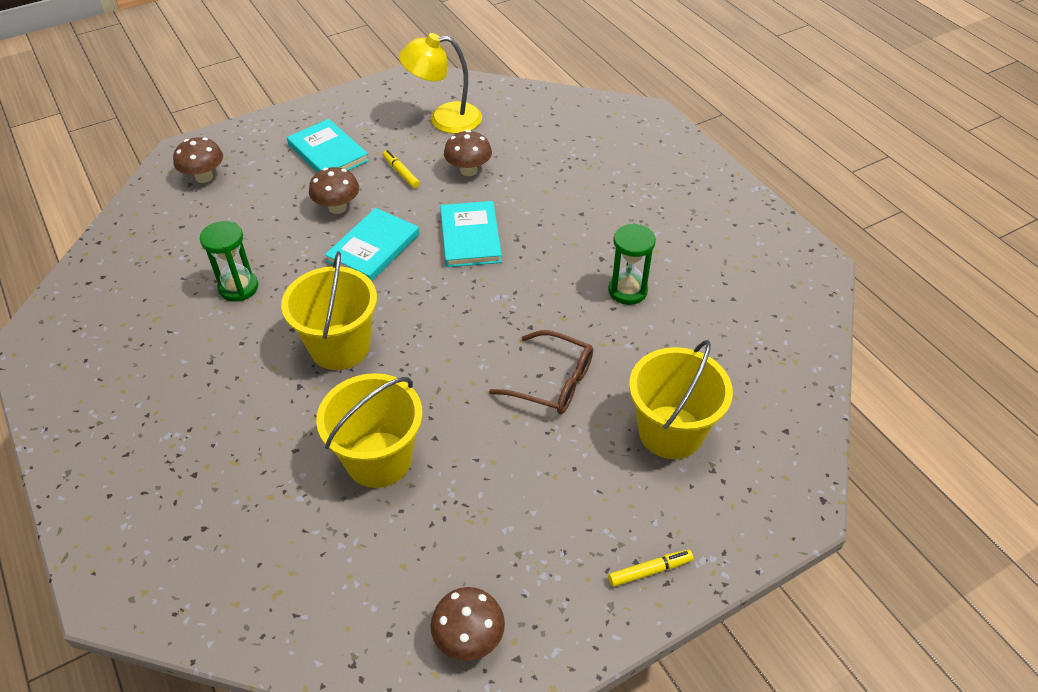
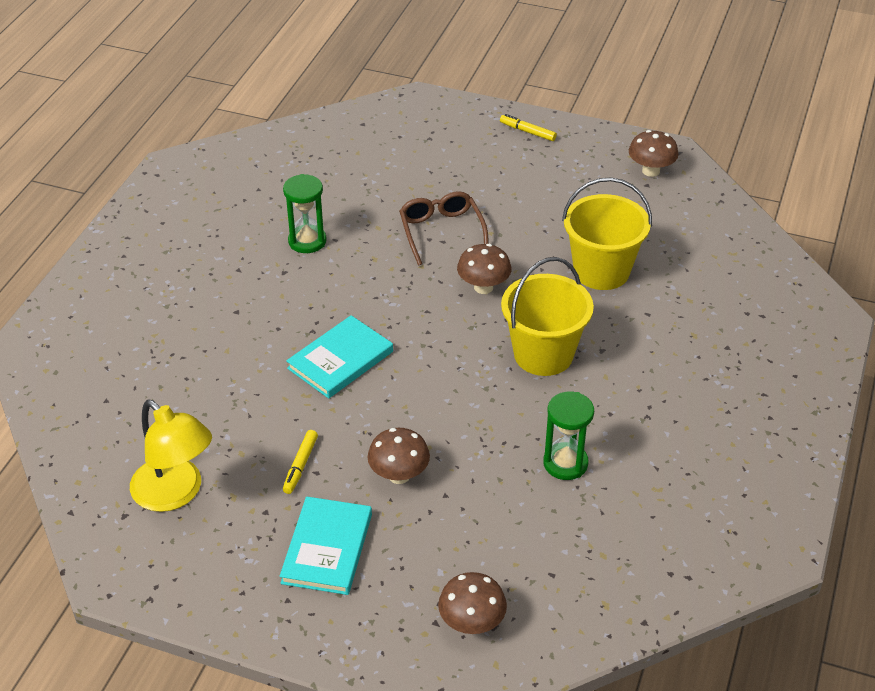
camera: 130 degrees left, 5 degrees down
(373, 248) = (421, 411): turquoise book -> none
(468, 170) = (247, 419): brown mushroom -> brown mushroom (483, 287)
(670, 432) = (420, 165): yellow bucket -> none

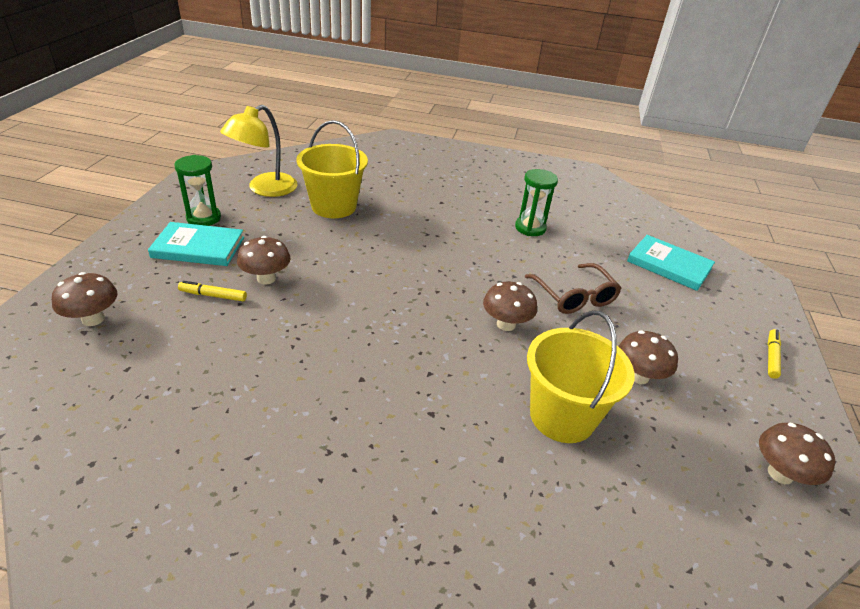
camera: 80 degrees right, 5 degrees down
(300, 465) = (283, 233): yellow marker -> yellow marker (213, 296)
(340, 360) = (396, 247): turquoise book -> turquoise book (669, 265)
(441, 231) = (575, 297): brown glasses -> brown glasses turned 90 degrees clockwise
(543, 354) = (418, 366): yellow bucket -> yellow bucket (334, 206)
(553, 216) = (638, 376): none -> brown mushroom
(565, 463) = (265, 380): green hourglass -> green hourglass (204, 218)

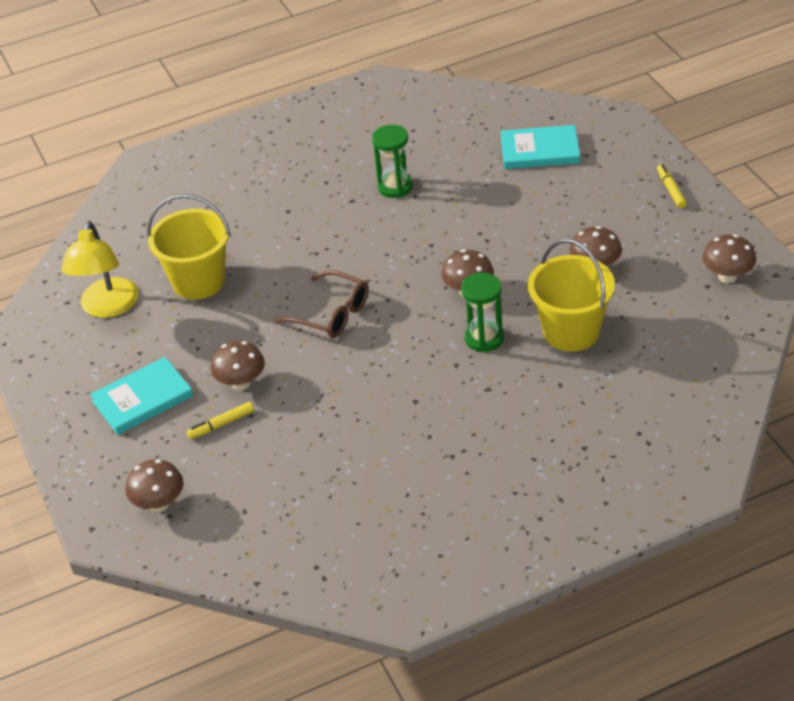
camera: 30 degrees left, 5 degrees up
(204, 218) = (101, 372): green hourglass -> green hourglass (484, 338)
(575, 297) = (495, 232): brown glasses -> brown glasses (332, 314)

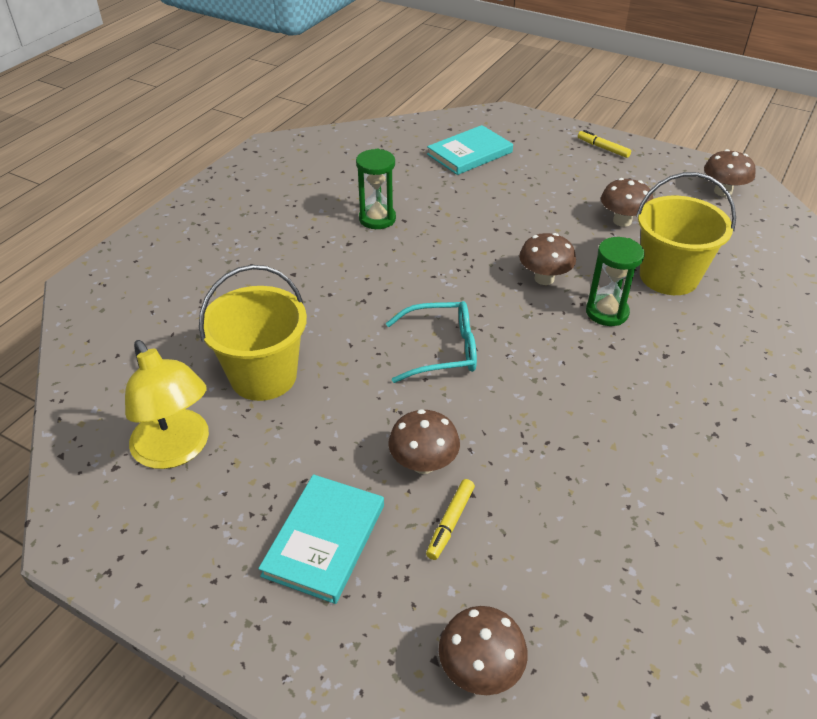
camera: 40 degrees left, 0 degrees up
(332, 314) = (442, 350): brown glasses -> turquoise glasses

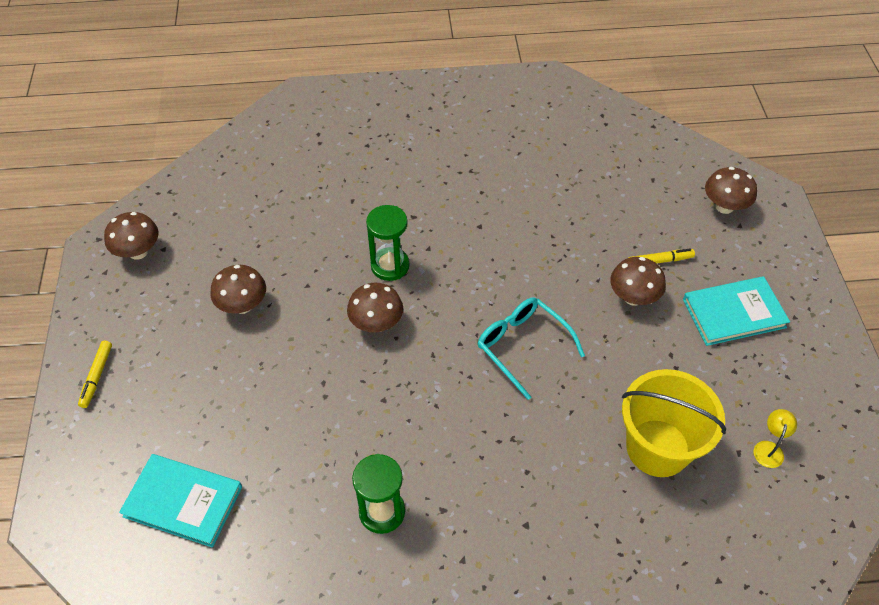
camera: 125 degrees left, 10 degrees up
(176, 450) = (769, 448): yellow lamp -> yellow lamp, size x0.43
(668, 276) = (310, 245): yellow bucket -> none

